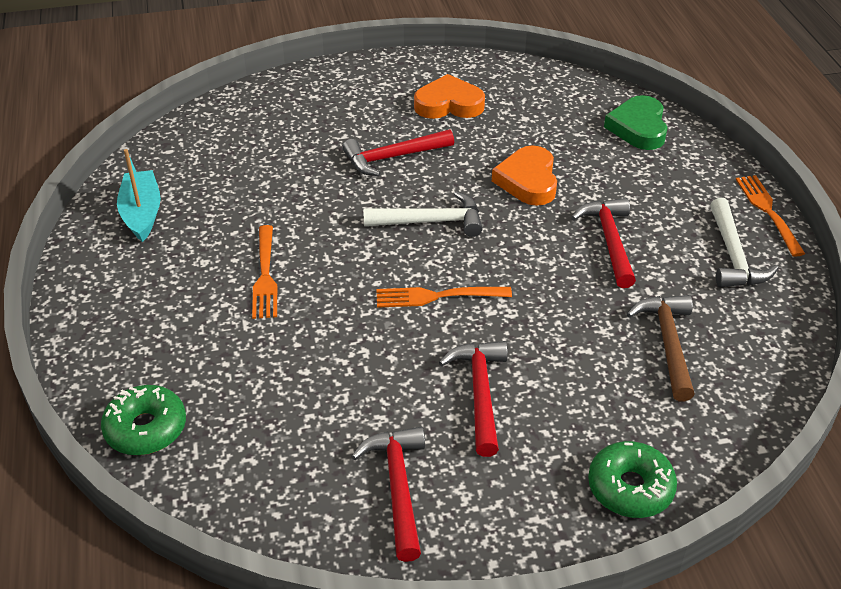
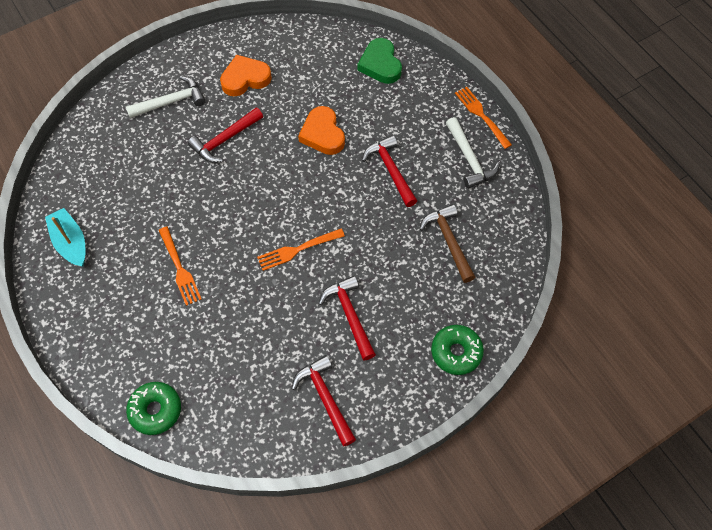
camera: 20 degrees left, 20 degrees up
(431, 221) = (271, 189): white hammer -> white hammer (171, 101)

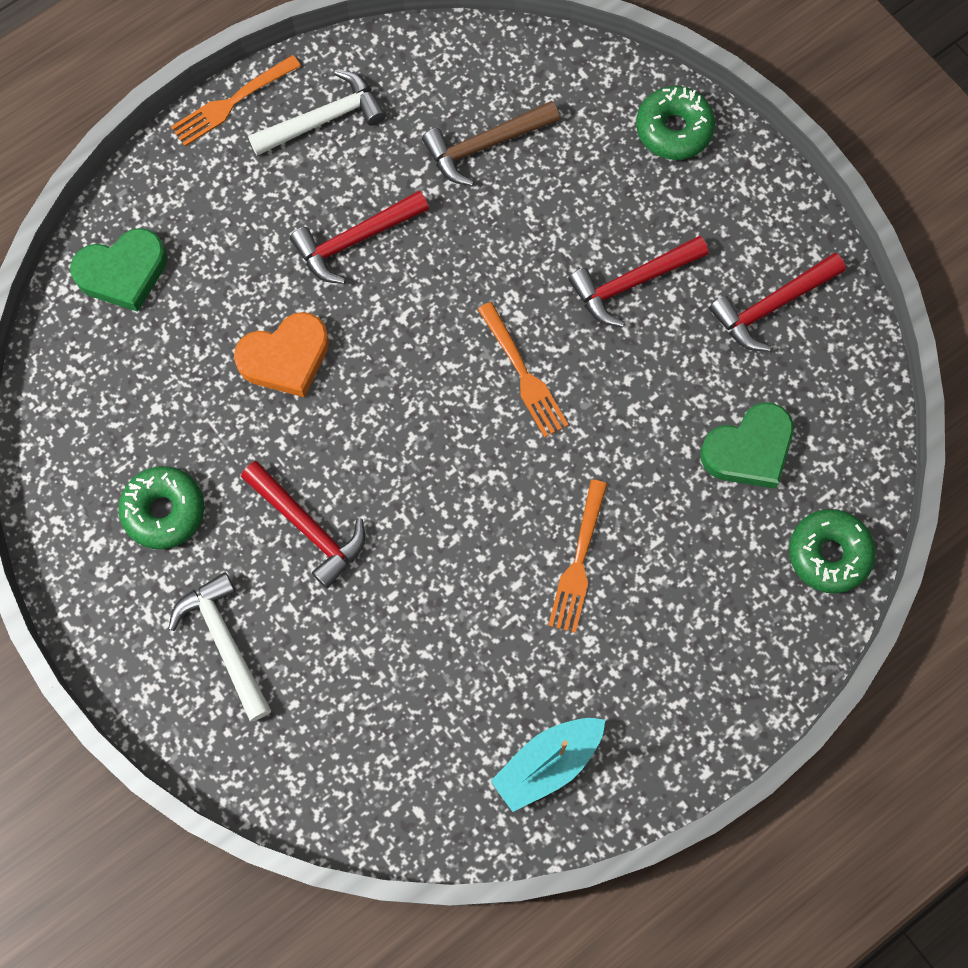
camera: 95 degrees left, 10 degrees up
(179, 268) = (578, 562): orange fork -> orange fork turned 135 degrees clockwise
(231, 371) = (749, 450): none -> green heart
(245, 79) = (164, 511): orange heart -> green donut

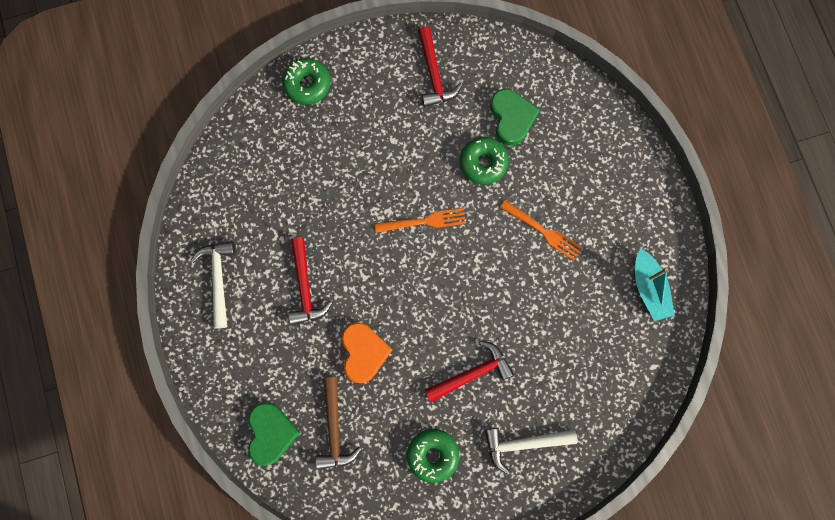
camera: 70 degrees left, 5 degrees up
(232, 102) = (184, 331): orange fork -> none
(485, 146) = (274, 192): brown hammer -> brown hammer (334, 429)
(632, 283) = (392, 142): red hammer -> none
(829, 554) = (583, 101): green donut -> green donut (483, 163)

